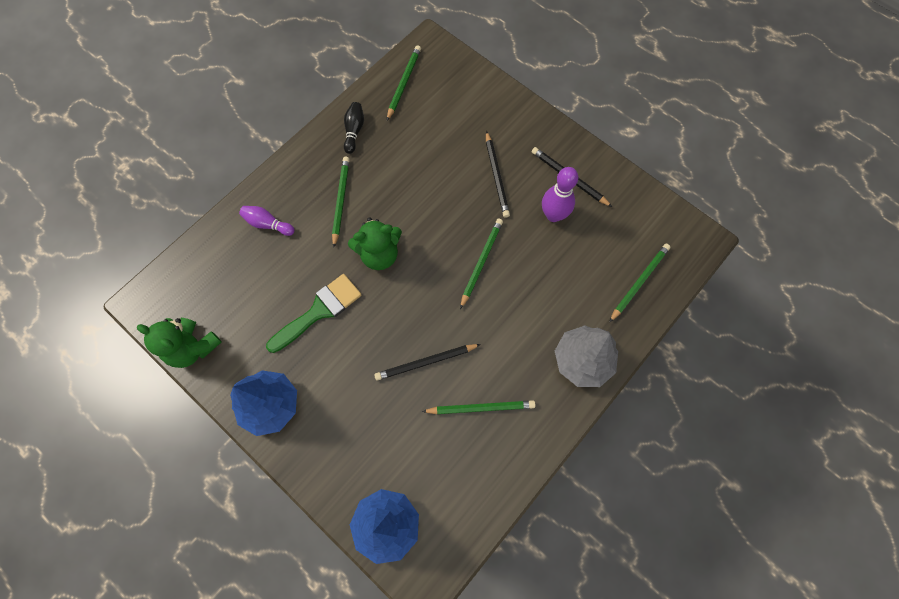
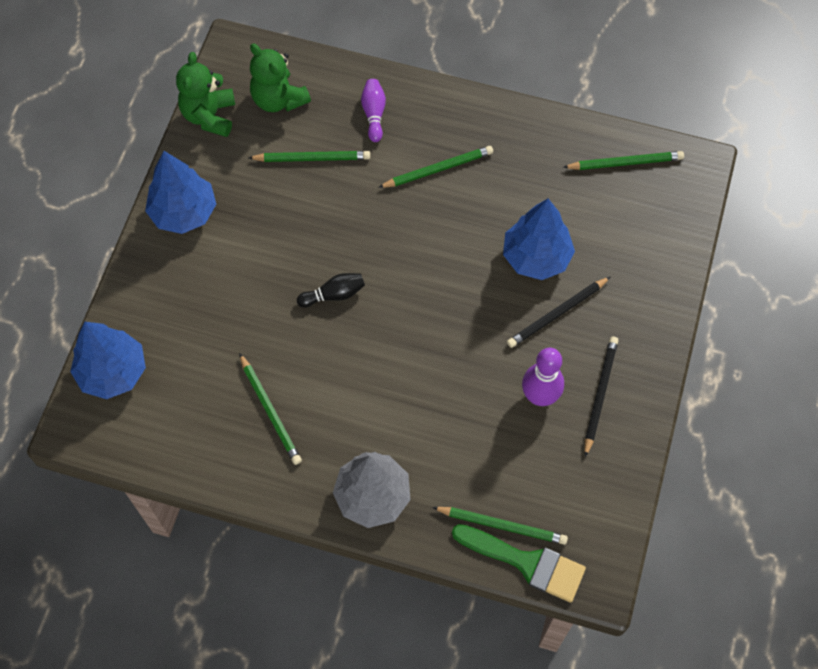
camera: 65 degrees right, 5 degrees down
(319, 311) = (302, 208): green brush -> green brush (526, 563)
(354, 131) = (532, 141): black bowling pin -> black bowling pin (334, 294)
(379, 254) = (394, 235): green teddy bear -> green teddy bear (278, 99)
(426, 362) = (294, 336): black pencil -> none
(446, 169) = (536, 257): none -> blue tree
(481, 262) = (438, 342): green pencil -> green pencil (312, 158)

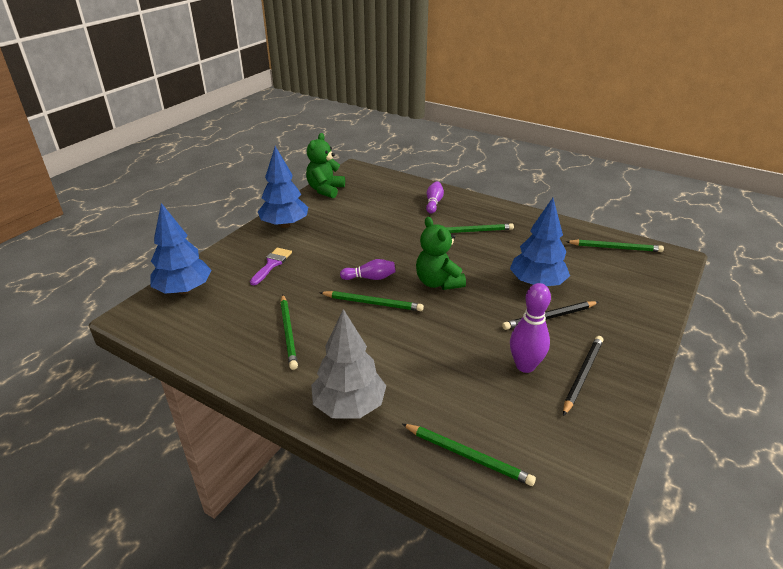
camera: 15 degrees right, 30 degrees down
(201, 298) = (272, 264): none -> purple brush
(278, 99) = (373, 189): green teddy bear -> green teddy bear (438, 282)
(312, 158) = (383, 215): green pencil -> green pencil (372, 303)
(334, 294) = (370, 278): black bowling pin -> purple bowling pin
(526, 563) = (486, 495): green brush -> none

